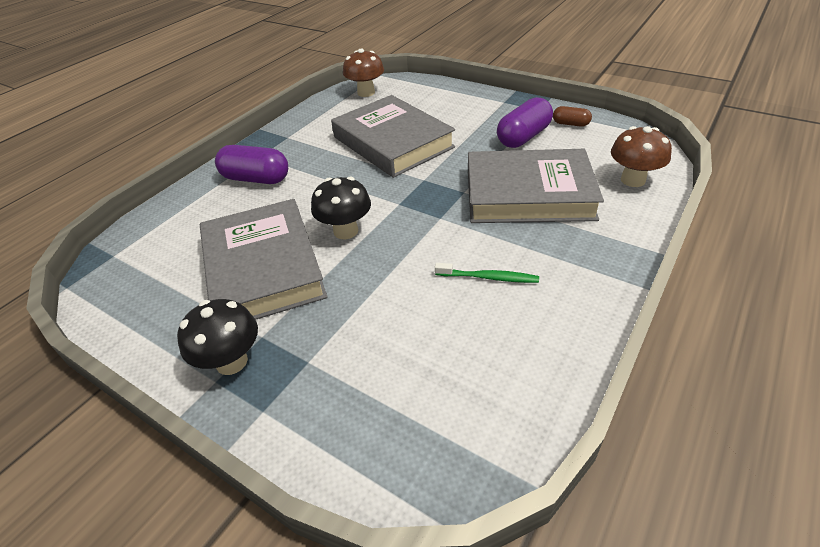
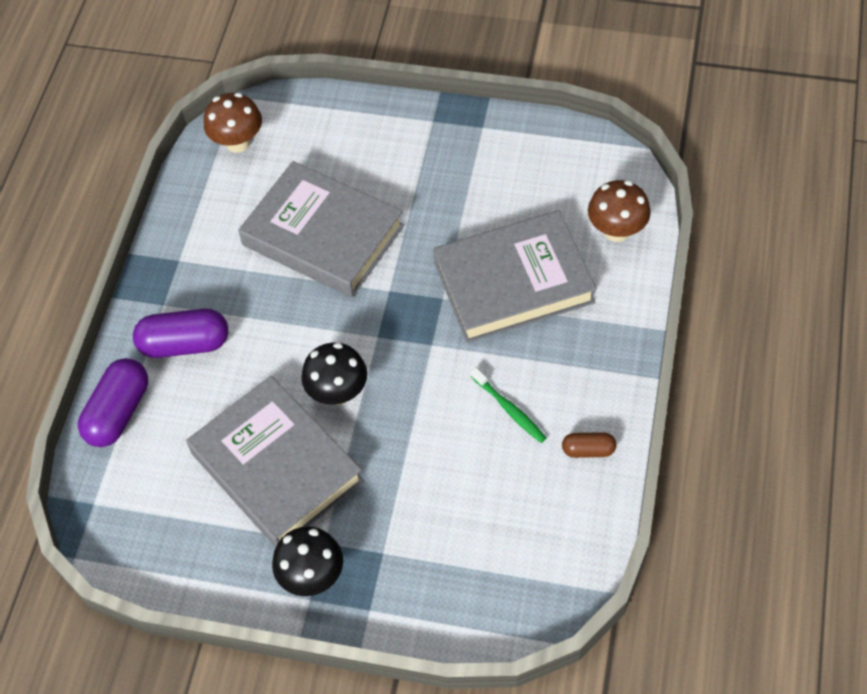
camera: 20 degrees left, 15 degrees up
(488, 277) = (509, 409): green toothbrush -> green toothbrush turned 60 degrees clockwise
(523, 137) = (479, 186): purple capsule -> purple capsule (119, 412)
(570, 124) = (527, 147): brown capsule -> brown capsule (588, 450)

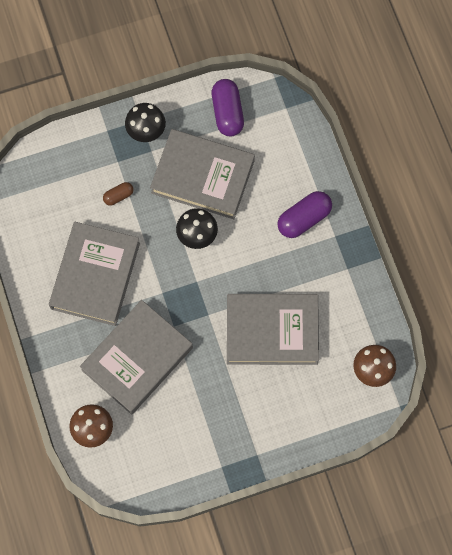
camera: 145 degrees right, 15 degrees up
(119, 412) = (310, 161): purple capsule -> purple capsule (227, 113)
(509, 409) = (95, 275): green toothbrush -> grey book
(588, 450) = (39, 274): brown capsule -> brown capsule (118, 196)

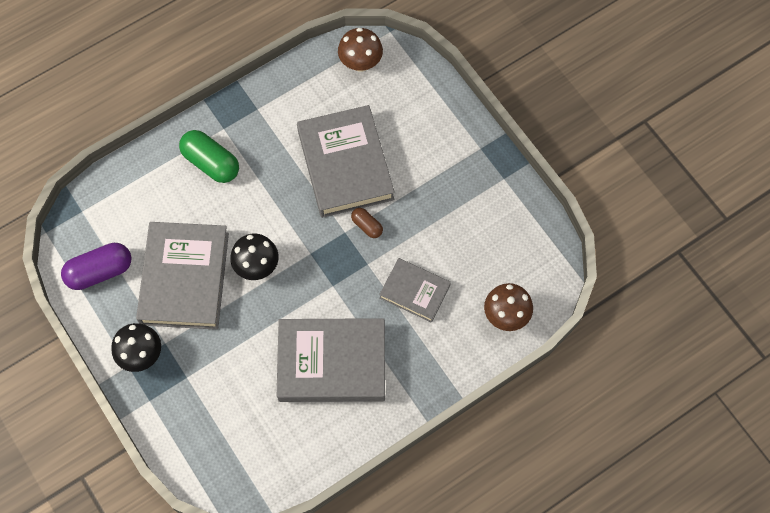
camera: 105 degrees left, 5 degrees down
(118, 196) = (229, 364): brown capsule -> brown capsule (367, 226)
(137, 359) = (414, 291): grey book -> grey book, size x0.56
(304, 219) = (211, 163): purple capsule -> green capsule

